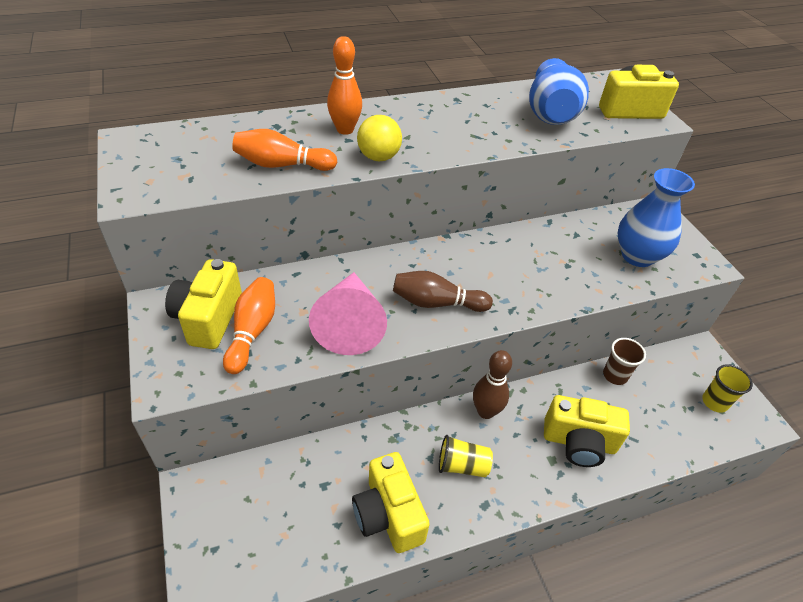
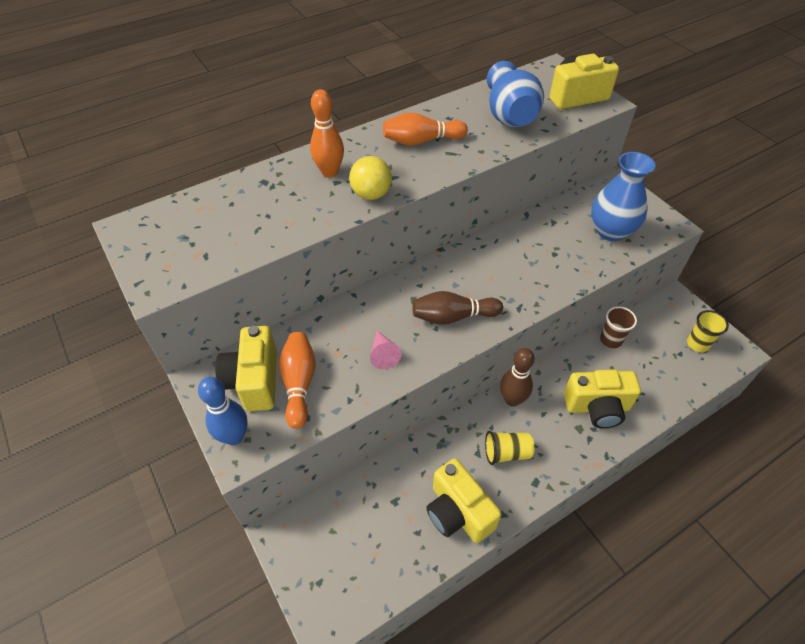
camera: 10 degrees left, 5 degrees up
(166, 367) = (234, 436): none -> blue bowling pin
(282, 165) = (286, 222): orange bowling pin -> orange bowling pin (421, 141)
(349, 323) = (383, 354): pink cone -> pink cone, size x0.47

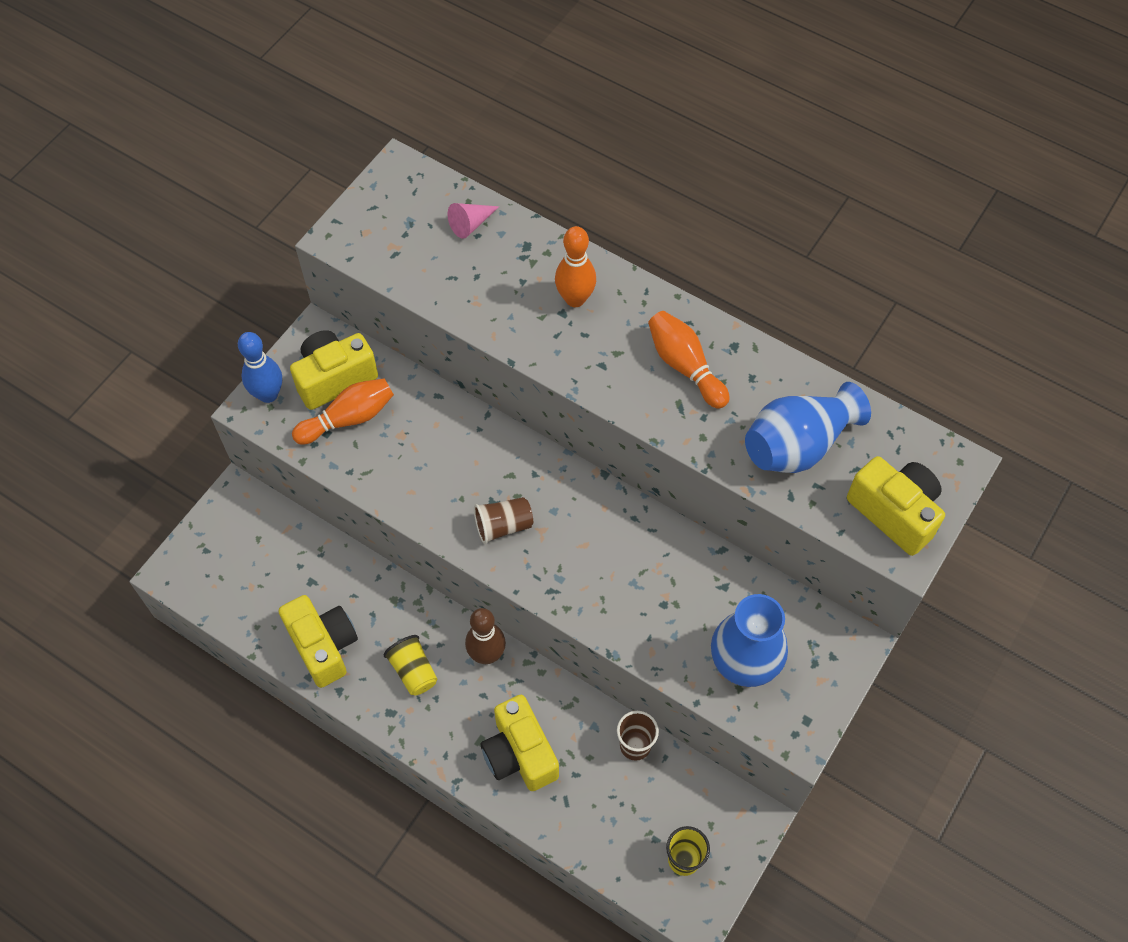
camera: 65 degrees right, 10 degrees up
(371, 194) = (559, 355): yellow ball -> none
(383, 354) = (418, 478): pink cone -> pink cone (470, 224)
(453, 316) = (503, 526): brown bowling pin -> brown cup
(458, 512) = (323, 646): yellow camera -> yellow camera turned 120 degrees clockwise

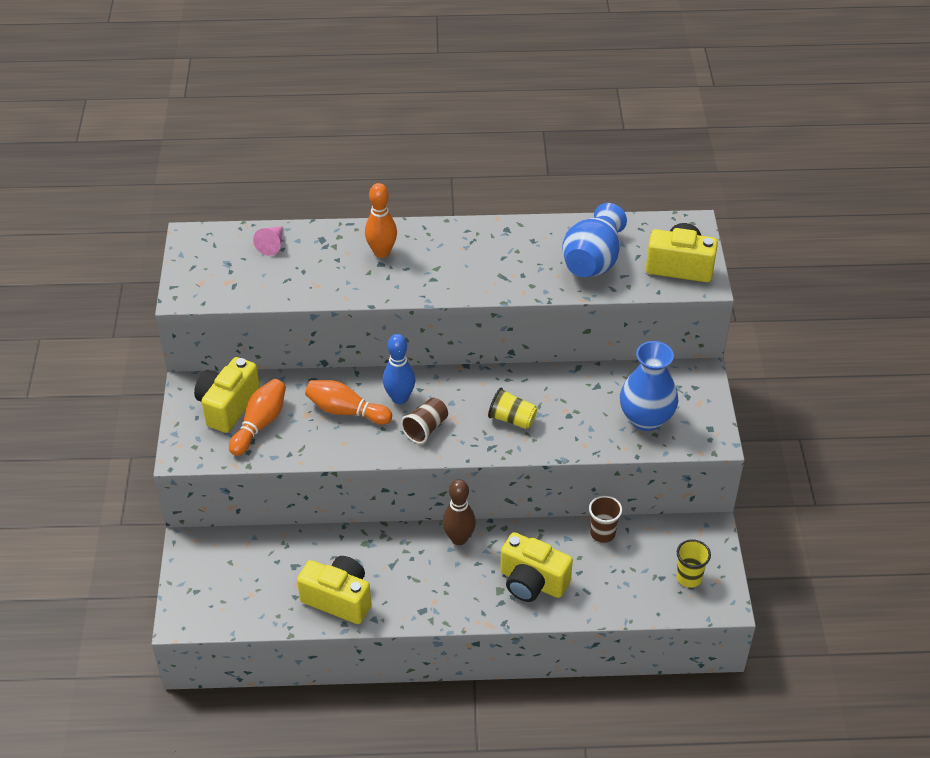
camera: 35 degrees left, 15 degrees down
(268, 394) = (186, 440): blue bowling pin -> blue bowling pin (399, 398)
(413, 671) = (417, 577): yellow cup -> yellow cup (512, 419)
(685, 366) = (486, 254): orange bowling pin -> orange bowling pin (346, 411)

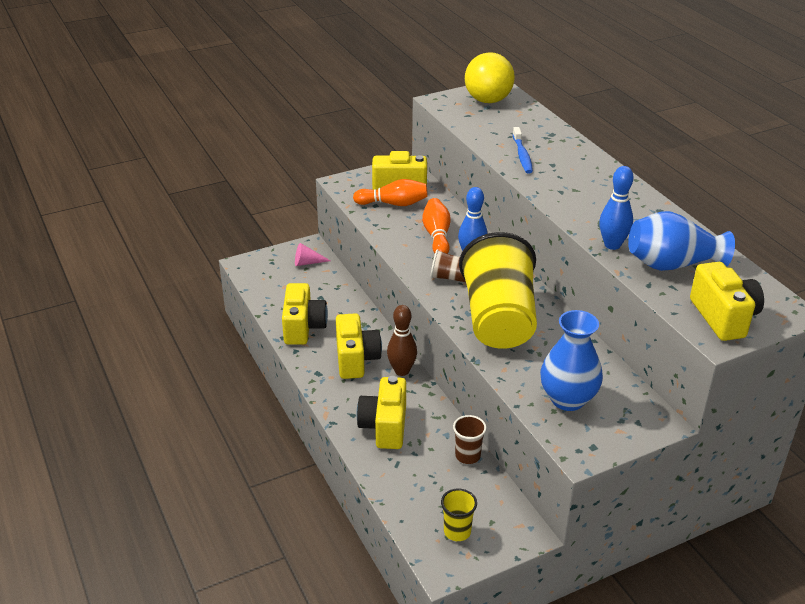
camera: 65 degrees right, 10 degrees down
(214, 257) = (488, 100): none -> yellow ball
(272, 245) = (524, 117): pink cone -> pink cone (307, 262)
(348, 278) = (522, 155): none -> blue toothbrush
(382, 252) = (565, 161): orange bowling pin -> none
(419, 570) = (356, 359): none -> yellow camera
(512, 419) = (498, 319): yellow cup -> yellow cup, size x2.48
(542, 284) = (612, 245): none -> blue bowling pin

